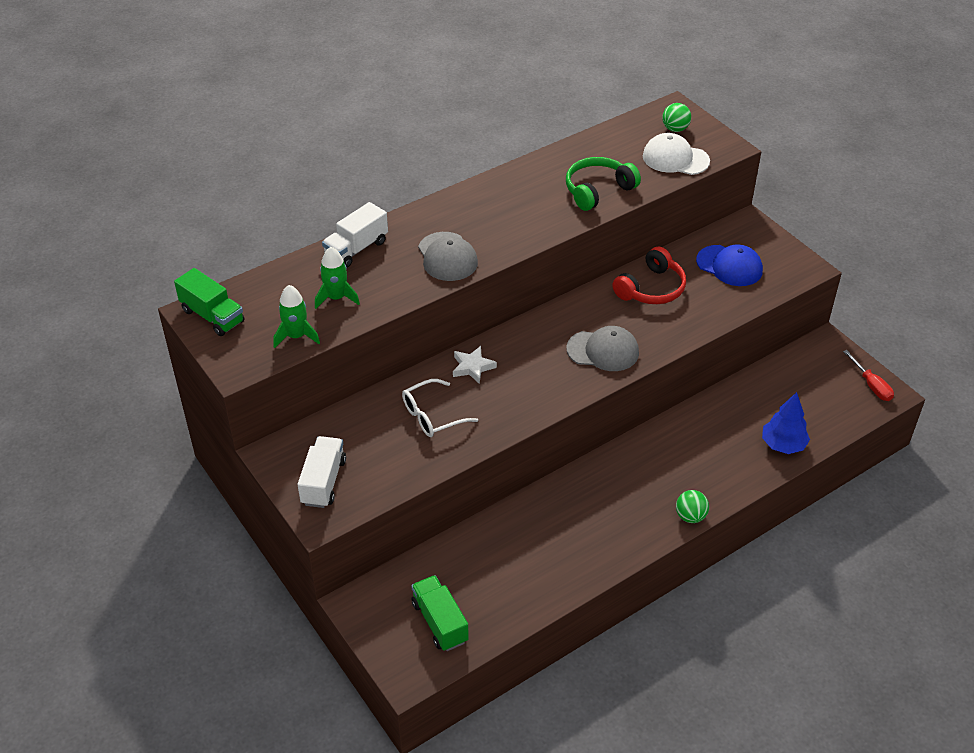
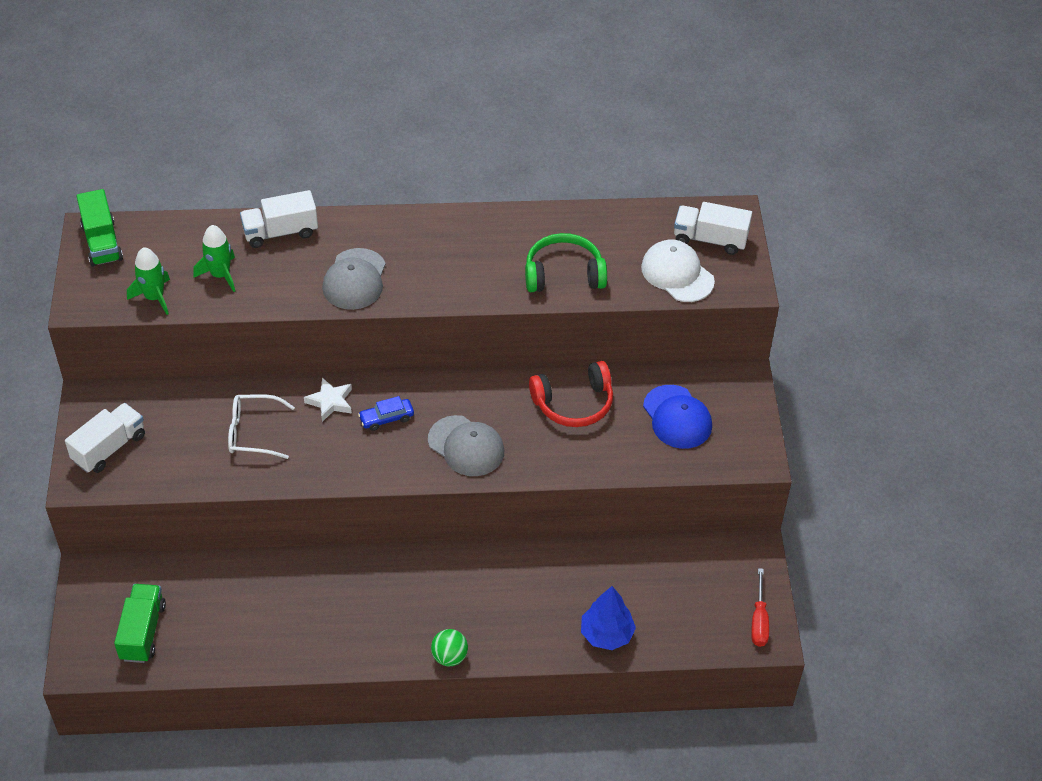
camera: 30 degrees right, 5 degrees up
(526, 359) = (386, 418): none -> blue car
(675, 129) = (710, 239): green ball -> white truck

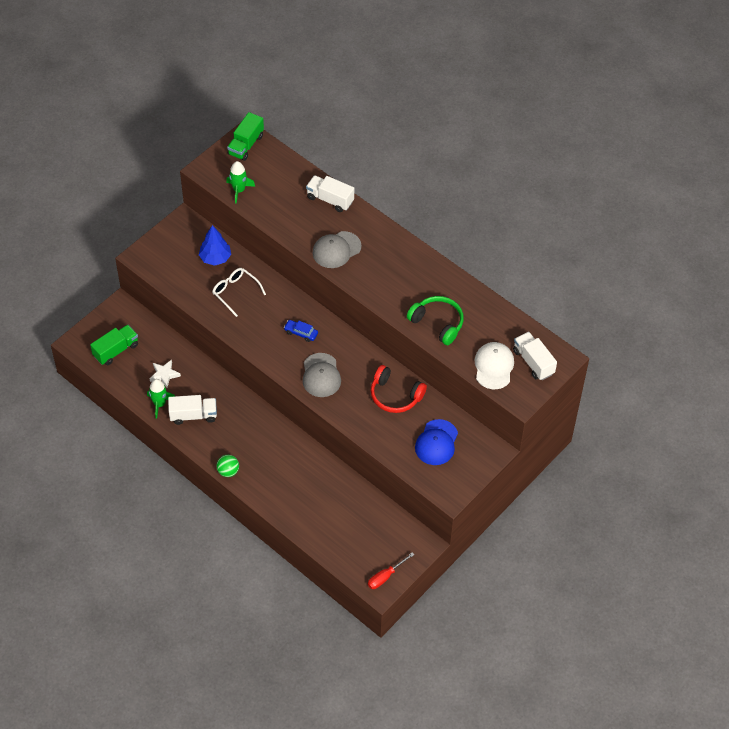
camera: 45 degrees right, 5 degrees up
(109, 448) = (168, 251): white truck -> white truck (193, 415)
(220, 275) = (279, 201): green rocket -> green rocket (160, 404)
(330, 402) = (285, 305): white star -> white star (164, 375)
(606, 634) = (308, 521): blue tree -> blue tree (215, 258)

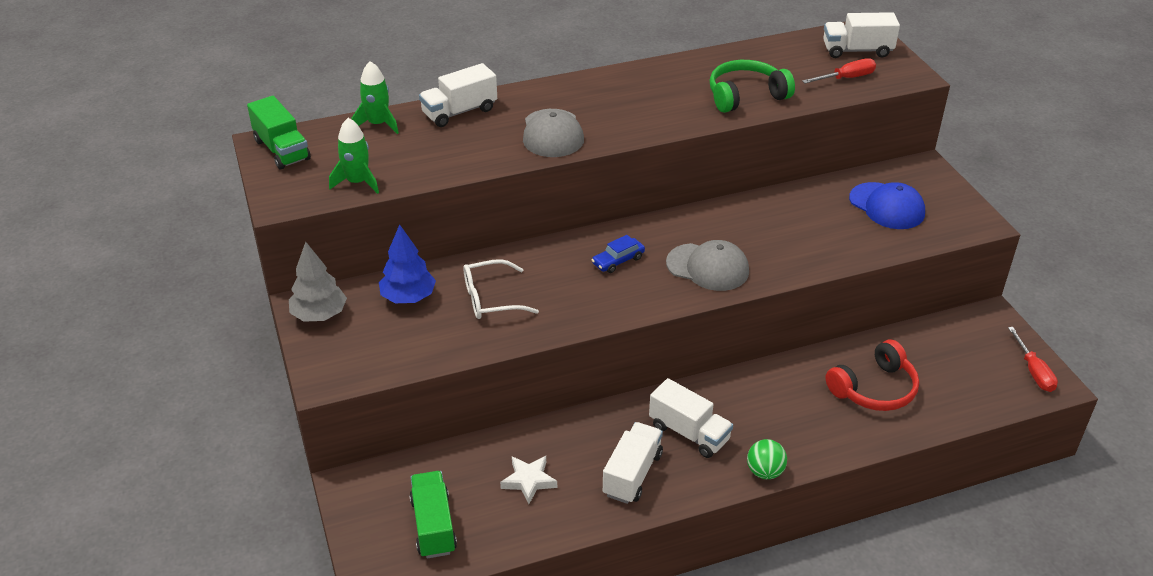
camera: 60 degrees left, 15 degrees down
(160, 404) = (582, 508): green rocket -> green rocket (378, 124)
(181, 230) = (319, 315): none -> grey tree
(236, 428) = (689, 433): none -> white truck
(395, 395) = (787, 214): red headphones -> red headphones (874, 389)
(494, 366) = (846, 78): white cap -> red screwdriver

